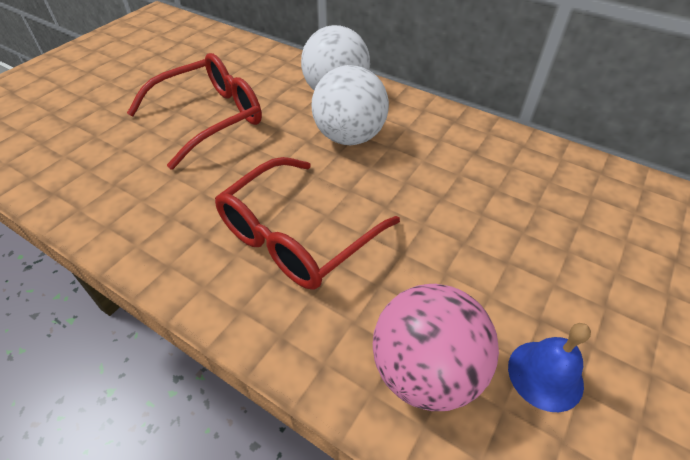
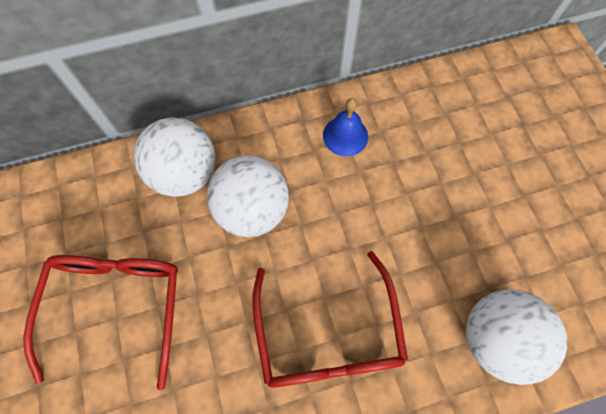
camera: 50 degrees left, 20 degrees up
(425, 371) = (495, 338): pink ball -> white ball
(545, 375) = (542, 273): blue bell -> blue bell (345, 136)

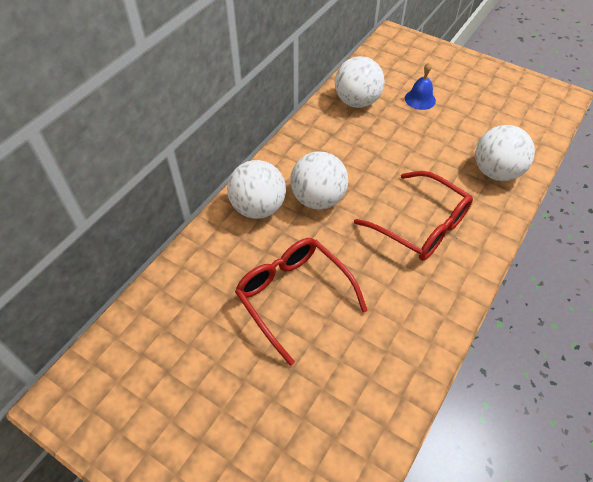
camera: 40 degrees left, 15 degrees down
(345, 136) = (329, 134): blue bell -> blue bell (420, 99)
(420, 115) = (357, 102): none -> white ball

